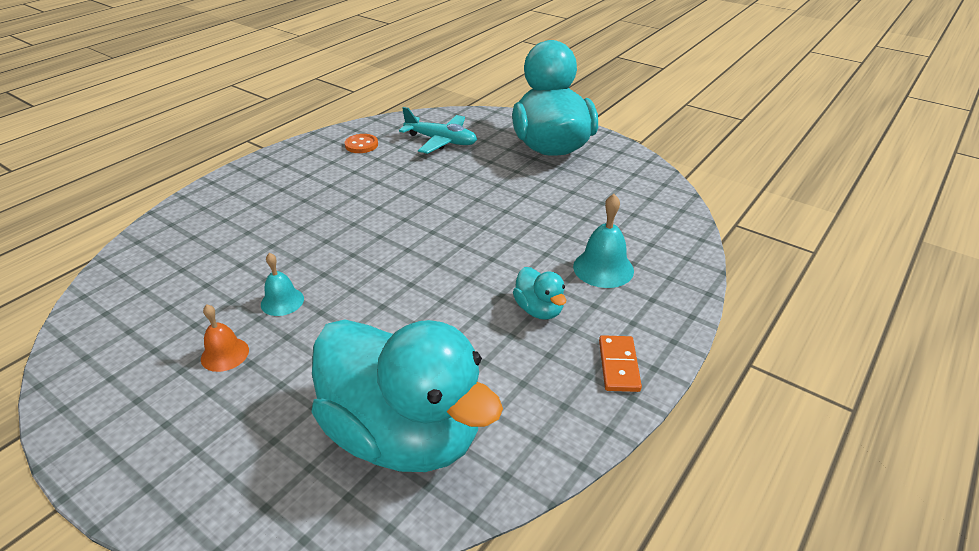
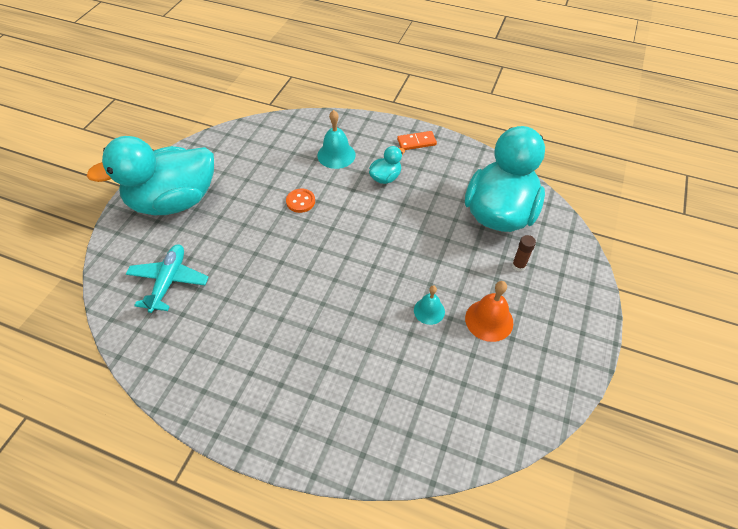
camera: 105 degrees left, 15 degrees up
(225, 354) = (489, 320): orange bell -> orange bell, size x1.52
(284, 420) = (518, 265): none -> brown glue stick
(361, 145) = (182, 347): orange button -> orange button (300, 201)

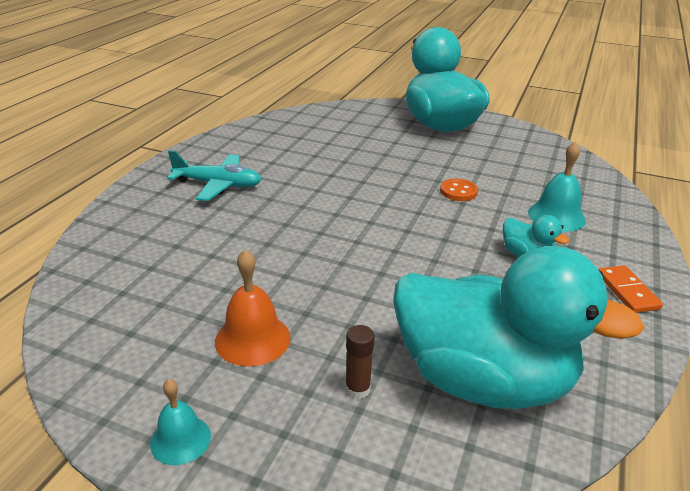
camera: 90 degrees right, 20 degrees down
(169, 281) = (337, 130): turquoise plane -> turquoise plane (218, 185)
(429, 311) = (279, 282): turquoise bell -> turquoise bell (180, 439)

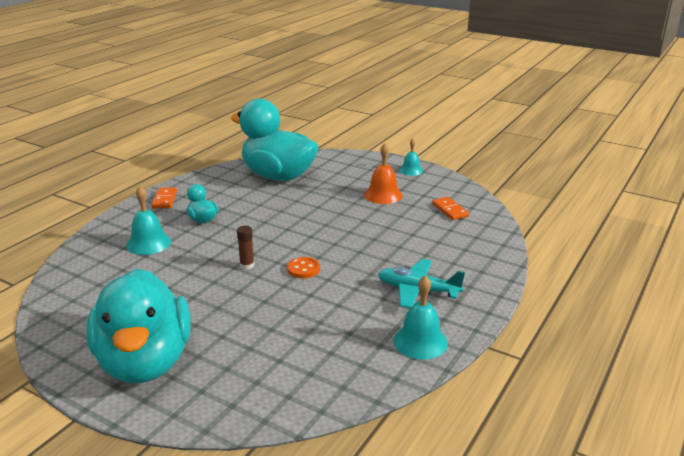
camera: 170 degrees left, 5 degrees down
(135, 308) = (450, 210): none -> orange domino
(224, 147) = (420, 341): none -> turquoise bell
(357, 389) = (336, 177): brown glue stick -> brown glue stick (247, 265)
(458, 191) = (205, 269): orange button -> orange button (303, 269)

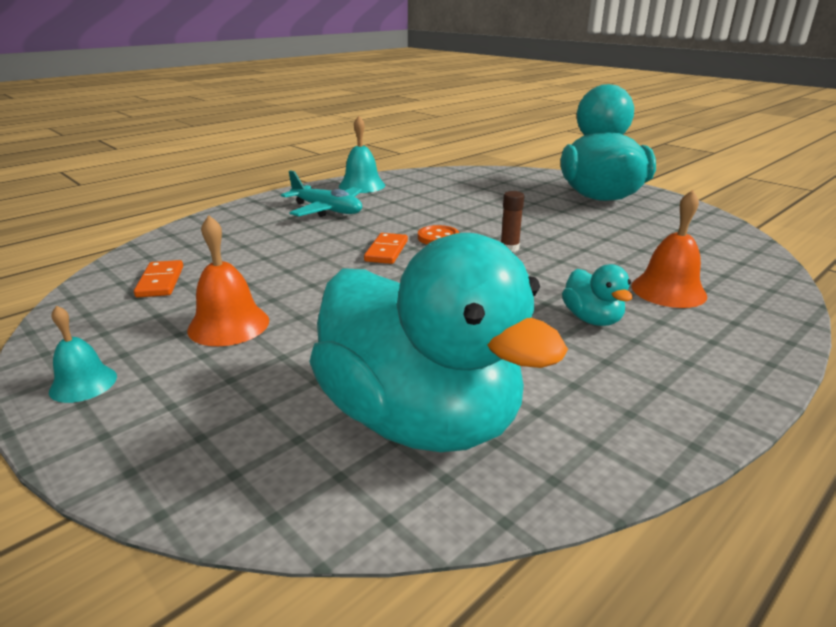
camera: 165 degrees left, 0 degrees up
(148, 243) = (668, 290): turquoise bell -> orange bell
(164, 199) = (700, 380): orange domino -> orange domino (386, 251)

